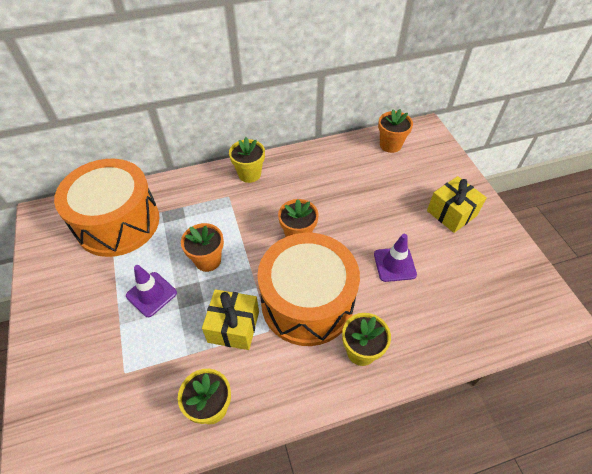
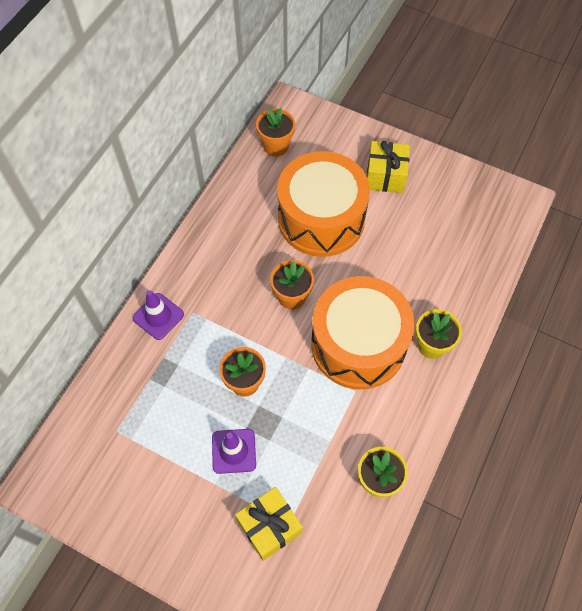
camera: 45 degrees left, 10 degrees up
(118, 222) = (122, 423): orange drum -> orange drum (321, 219)
(233, 327) = (327, 413): yellow gift -> yellow gift (269, 526)
(249, 174) = (186, 275): yellow flower pot -> none
(394, 264) = (388, 257): purple traffic cone -> purple traffic cone (158, 316)

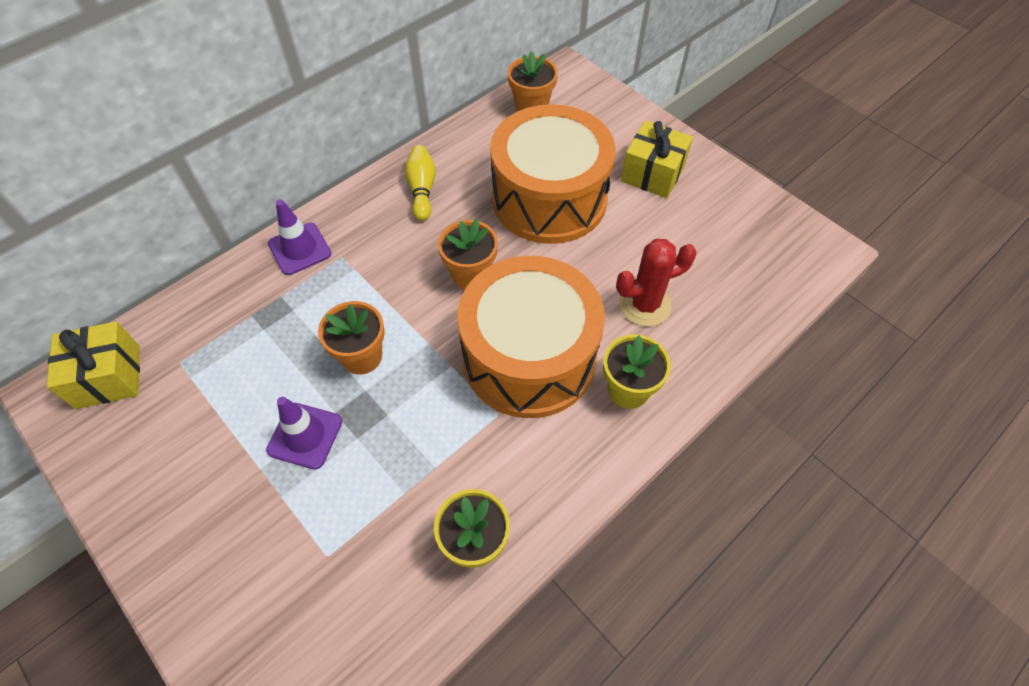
camera: 20 degrees right, 5 degrees down
(225, 240) = (422, 189): none -> yellow bowling pin
(269, 526) = (300, 551): yellow gift -> yellow gift (108, 377)
(419, 280) = (645, 305): none -> red cactus

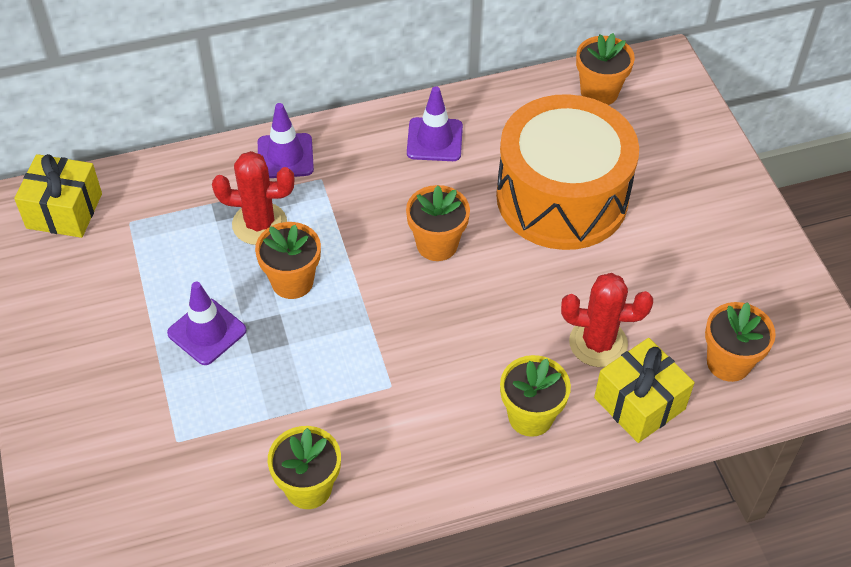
camera: 25 degrees right, 5 degrees down
(306, 316) = (259, 224): none -> red cactus
(422, 189) = (434, 140): yellow bowling pin -> purple traffic cone
(529, 357) = (450, 346): orange drum -> none
(652, 174) = (691, 212): yellow gift -> yellow gift (639, 403)
(750, 280) = (728, 363): none -> orange flower pot

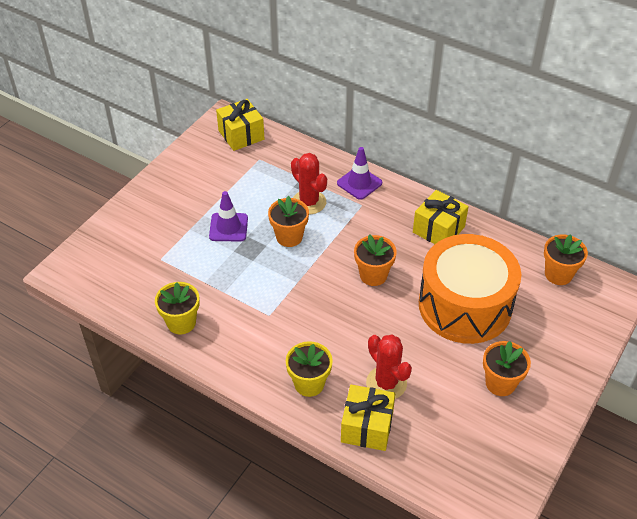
camera: 50 degrees right, 5 degrees down
(434, 140) = (438, 229): purple traffic cone -> yellow gift
(728, 363) = (439, 453): orange flower pot -> orange flower pot (500, 383)

